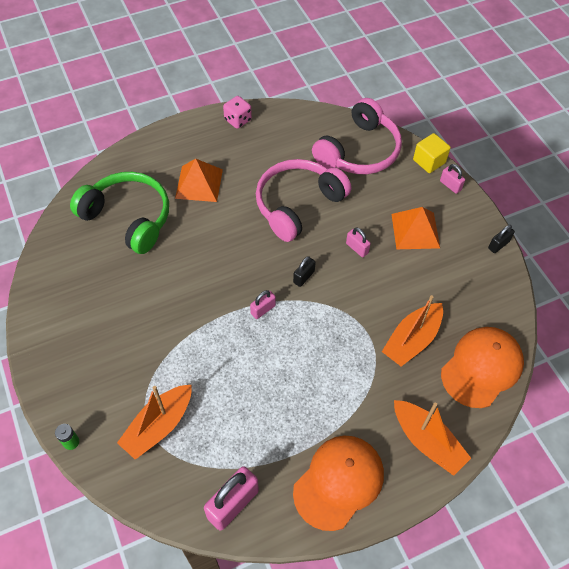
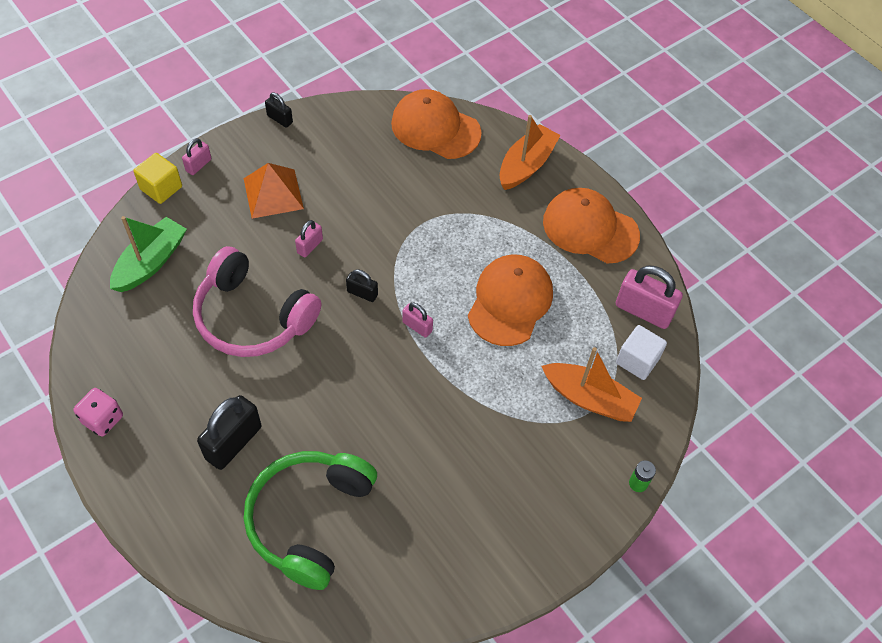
camera: 105 degrees left, 0 degrees up
(182, 480) = (637, 360): none -> white cube
(199, 183) = (233, 442): orange pyramid -> black padlock
(270, 386) = (510, 302): none -> orange cap
(359, 151) = (151, 262): pink headphones -> green boat
(412, 340) = (419, 185): orange boat -> none

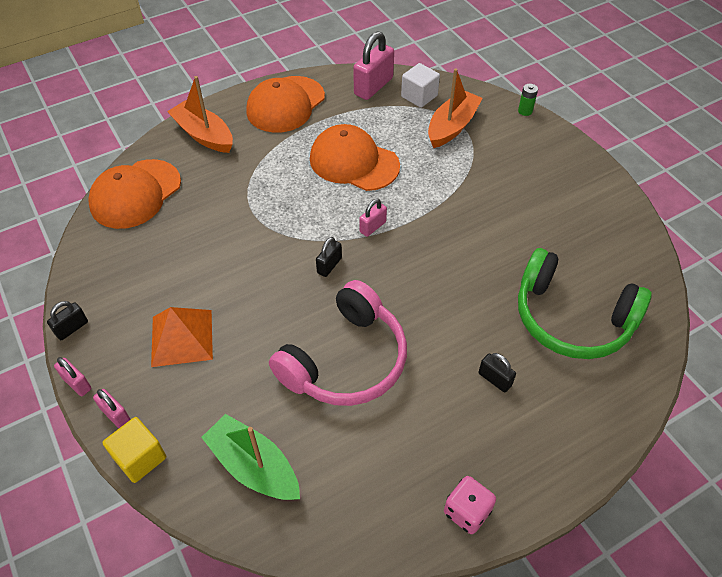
camera: 80 degrees left, 5 degrees down
(233, 442) = (494, 379): black padlock -> black padlock, size x0.54
(310, 246) = (263, 306): pink padlock -> pink padlock (77, 383)

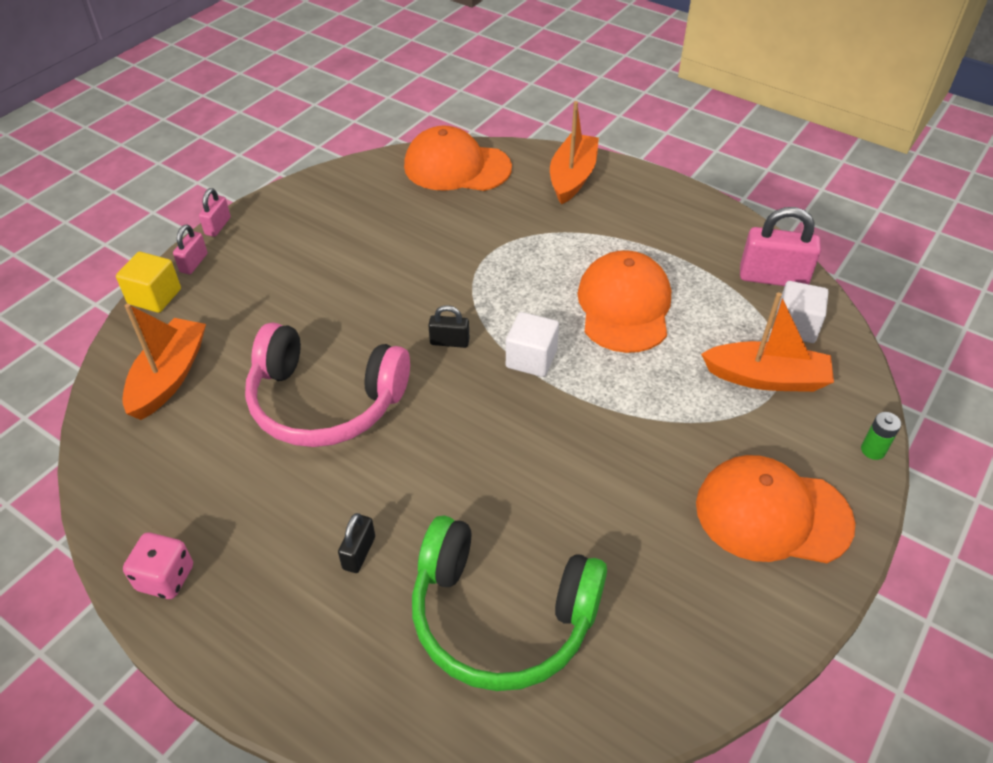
camera: 65 degrees right, 5 degrees down
(72, 328) = (275, 198): black padlock -> none
(182, 337) = (297, 269): orange pyramid -> none
(254, 466) = (169, 377): green boat -> orange boat
(285, 104) = (672, 217): orange cap -> orange cap (772, 514)
(372, 227) = (531, 359): pink padlock -> white cube
(571, 318) = (501, 616): green headphones -> green headphones turned 75 degrees counterclockwise

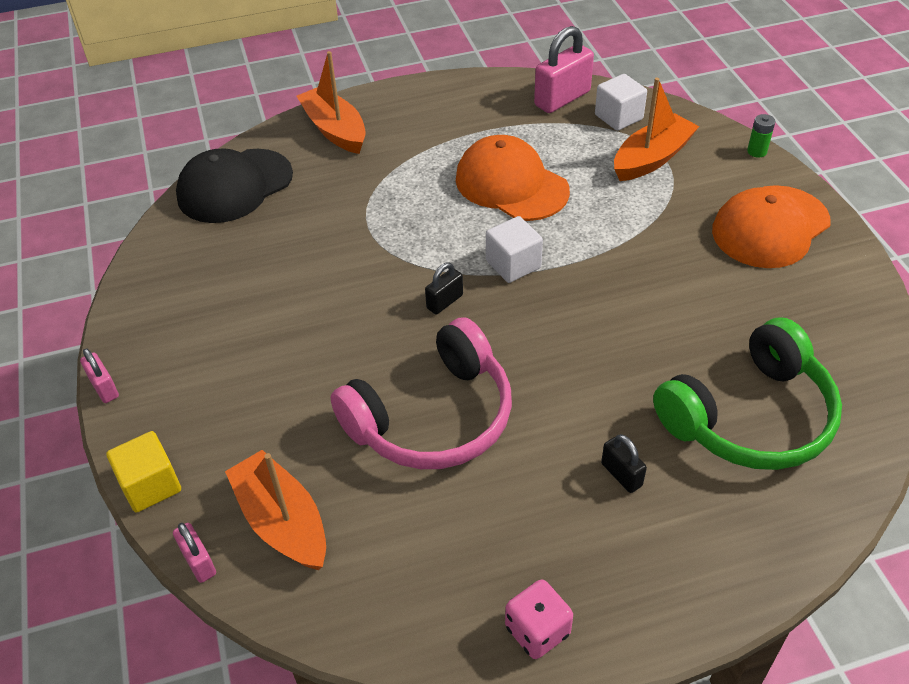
camera: 50 degrees left, 0 degrees up
(194, 263) = (137, 431): pink padlock -> pink padlock (198, 562)
(457, 167) = (234, 186): orange cap -> black cap

